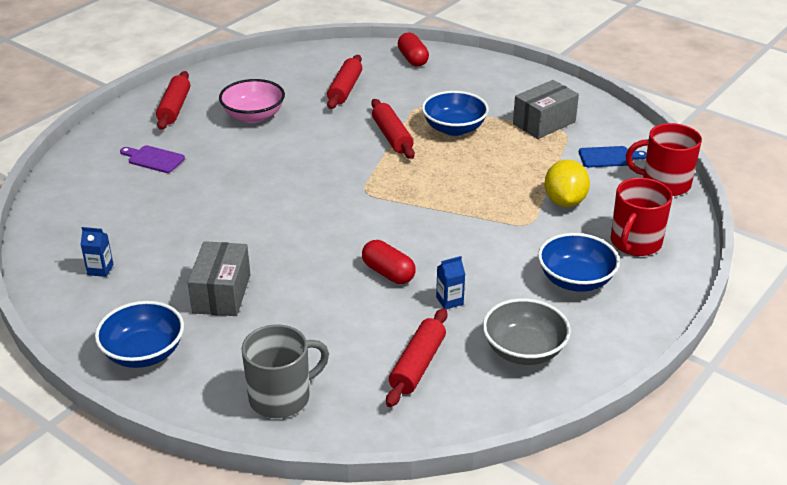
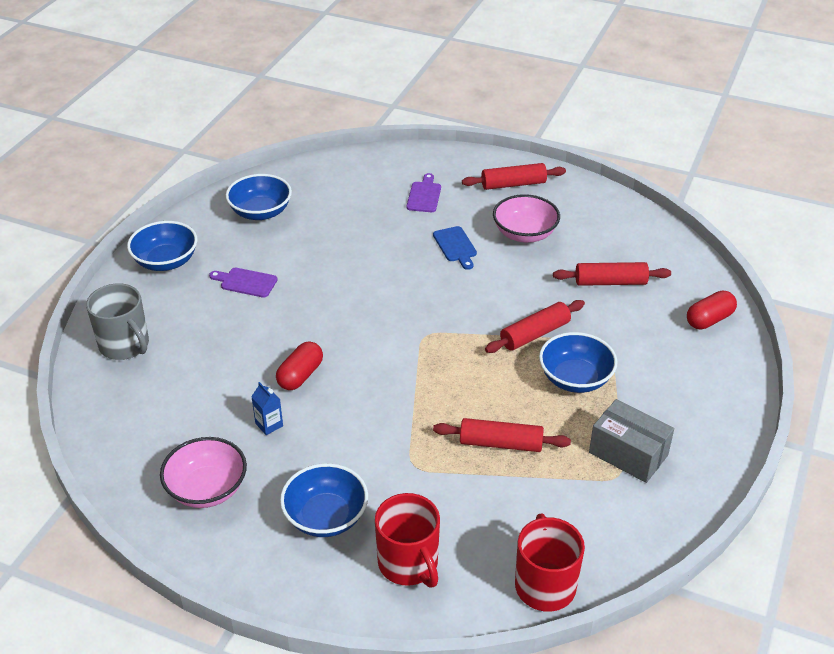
camera: 75 degrees right, 5 degrees up
(100, 269) = (260, 212): blue carton -> blue bowl
(222, 293) = (246, 282): grey box -> purple cutting board
(417, 365) = (175, 418): red rolling pin -> red rolling pin (500, 443)
(524, 350) = (207, 489): grey bowl -> pink bowl
(565, 201) = (468, 492): yellow lemon -> none
(608, 157) = (579, 523): blue cutting board -> blue cutting board (455, 246)
(635, 243) = (409, 564): red mug -> red mug turned 135 degrees counterclockwise

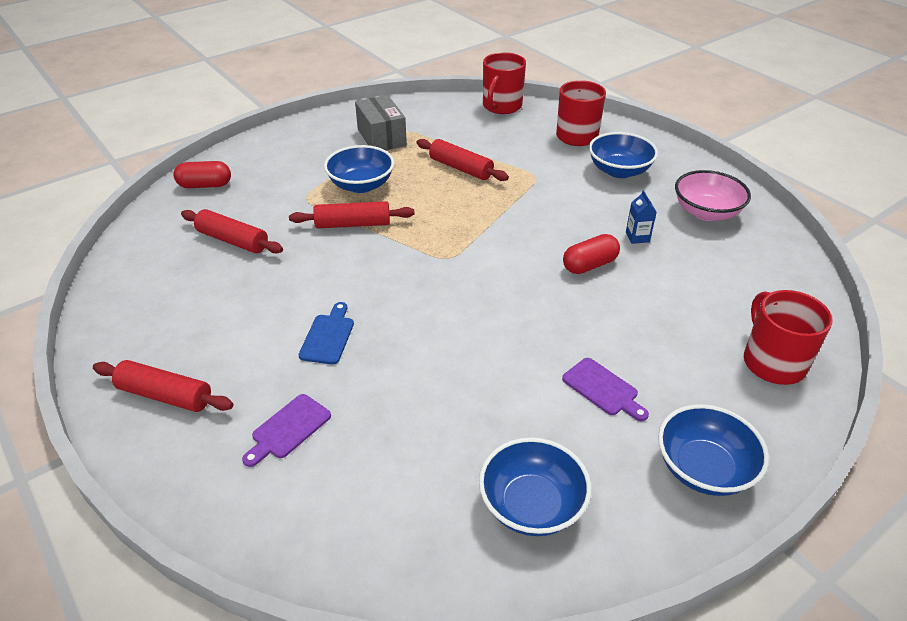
camera: 150 degrees left, 0 degrees up
(125, 345) = (772, 362): grey mug -> red mug
(524, 234) = (241, 320): pink bowl -> none

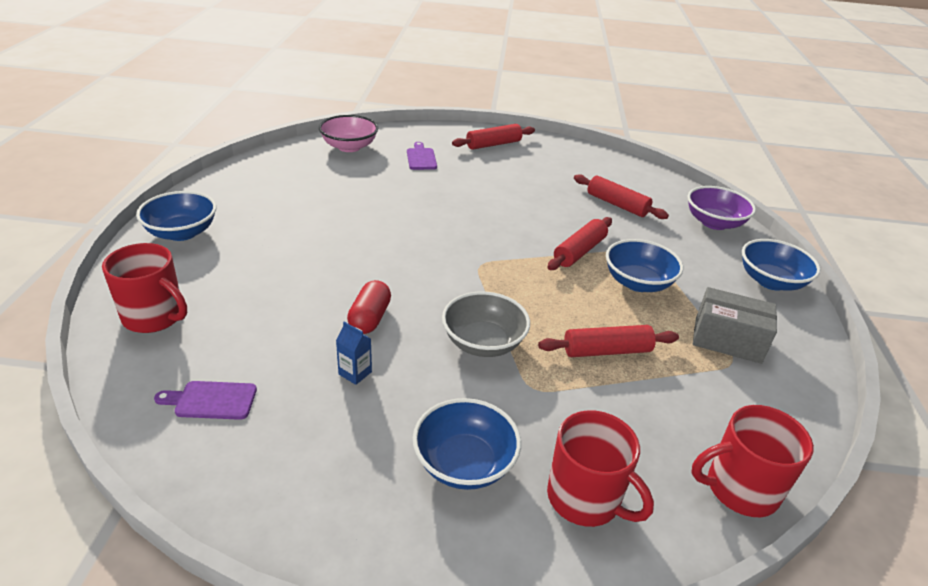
camera: 130 degrees right, 5 degrees down
(205, 185) = (714, 223): red capsule -> purple bowl
(233, 240) = (617, 204): red rolling pin -> red rolling pin turned 60 degrees clockwise
(328, 336) = (469, 192): blue cutting board -> none
(501, 106) = (740, 489): red mug -> red mug turned 75 degrees counterclockwise
(529, 210) = (483, 343): none -> grey bowl
(532, 505) = (270, 183): blue bowl -> blue bowl (771, 281)
(603, 389) = (277, 241): purple cutting board -> purple cutting board (211, 400)
(706, 212) = (306, 459): pink bowl -> pink bowl (349, 147)

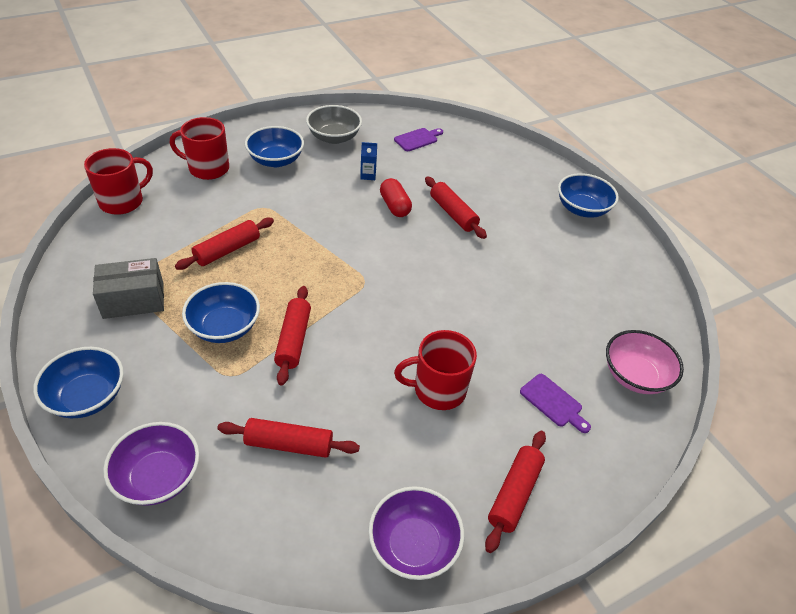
camera: 145 degrees right, 10 degrees up
(155, 317) = (502, 159): red mug -> red mug (438, 390)
(317, 283) = (453, 214): none -> red rolling pin
(483, 343) = (313, 221): grey bowl -> grey bowl (334, 137)
(567, 152) = (413, 545): none -> purple bowl

